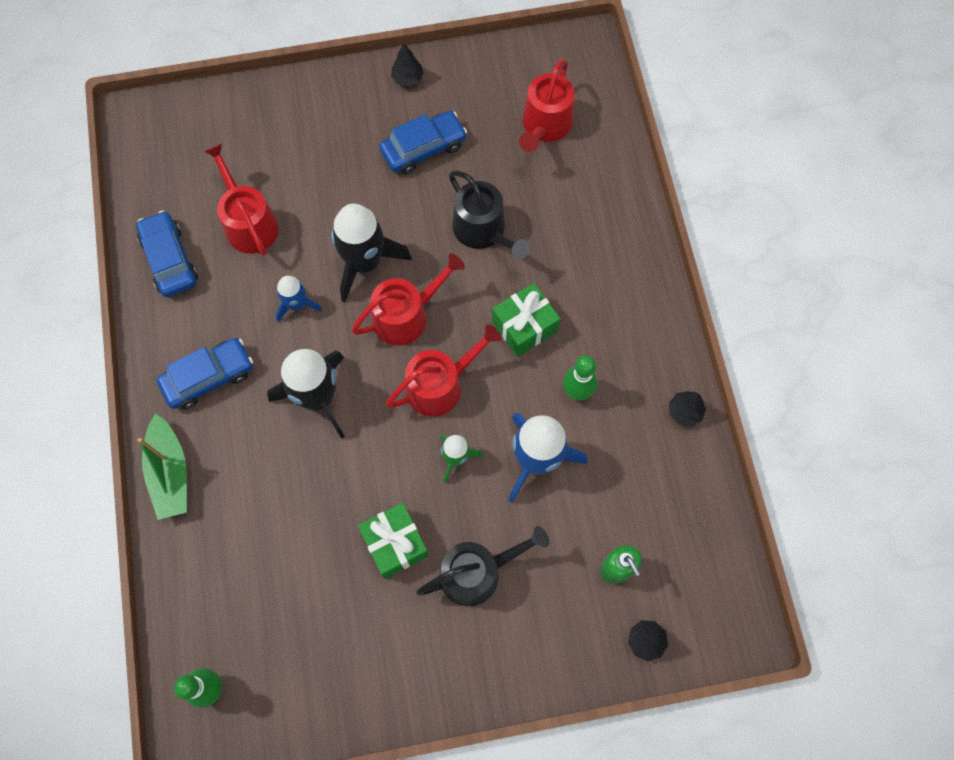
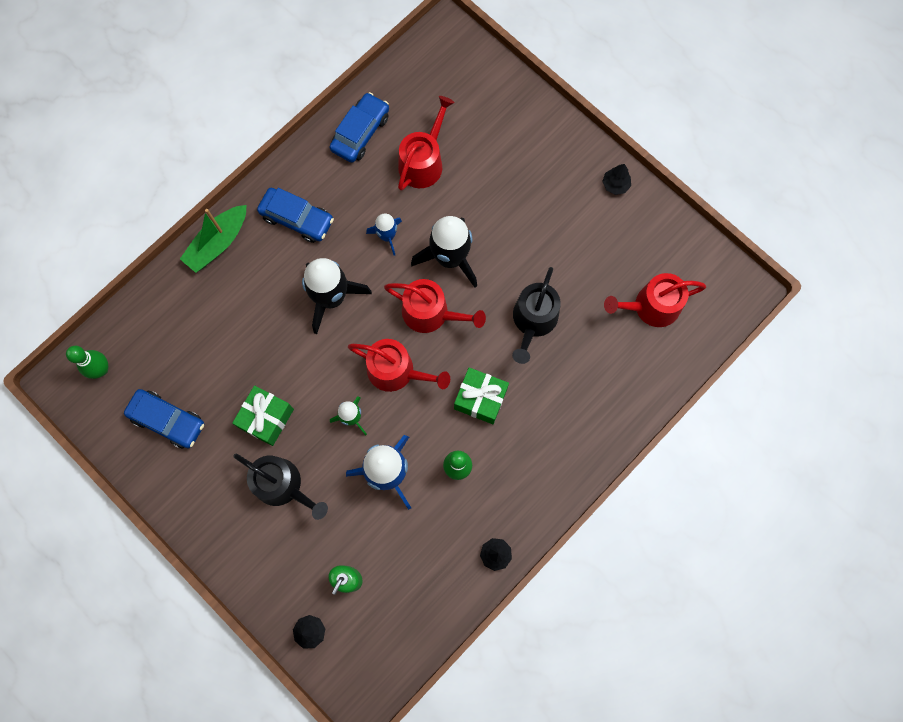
camera: 55 degrees right, 5 degrees up
(423, 148) = (567, 235): blue car -> blue car (168, 420)

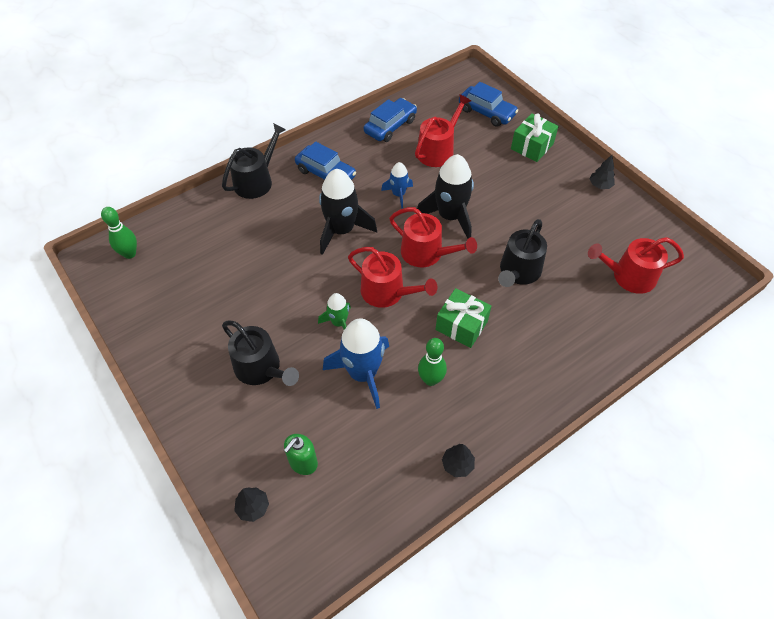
camera: 10 degrees right, 20 degrees down
(168, 420) = (173, 300): blue car -> blue car (486, 112)
(218, 243) = (256, 181): green boat -> black watering can
(266, 418) = (261, 311): green gift -> green gift (532, 146)

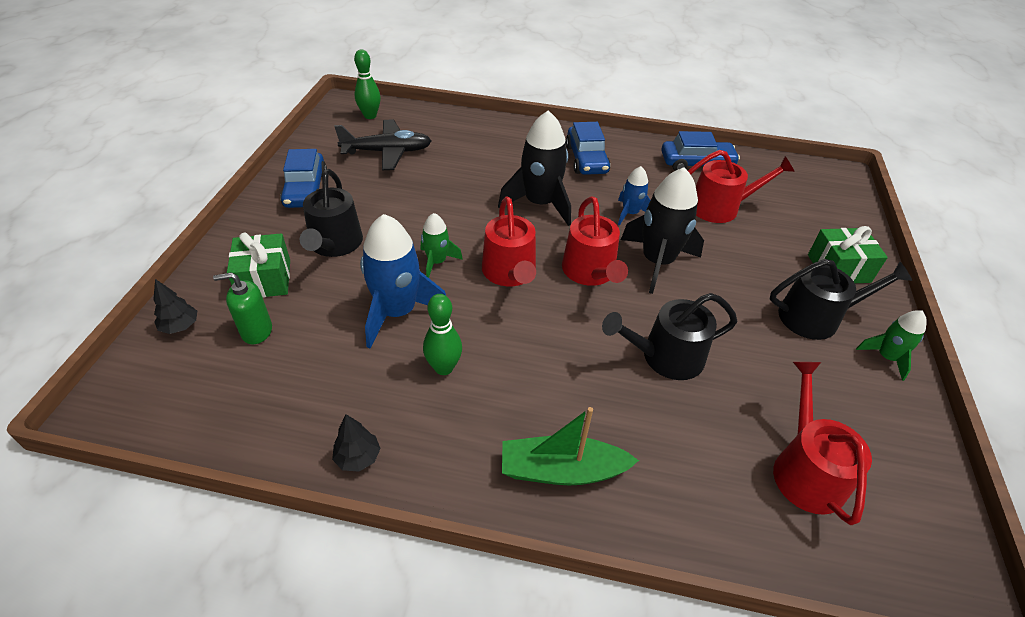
camera: 45 degrees right, 10 degrees down
(190, 273) = (387, 152): none -> black plane
(256, 181) = (523, 130): black watering can -> black watering can (816, 317)
(461, 325) = (538, 351): green gift -> green gift (264, 279)
(486, 112) = (820, 211): blue car -> blue car (306, 189)
(546, 374) = (562, 470): none -> green boat
(600, 185) = (886, 357): black tree -> green rocket
(629, 276) = (805, 470): red watering can -> red watering can turned 45 degrees clockwise

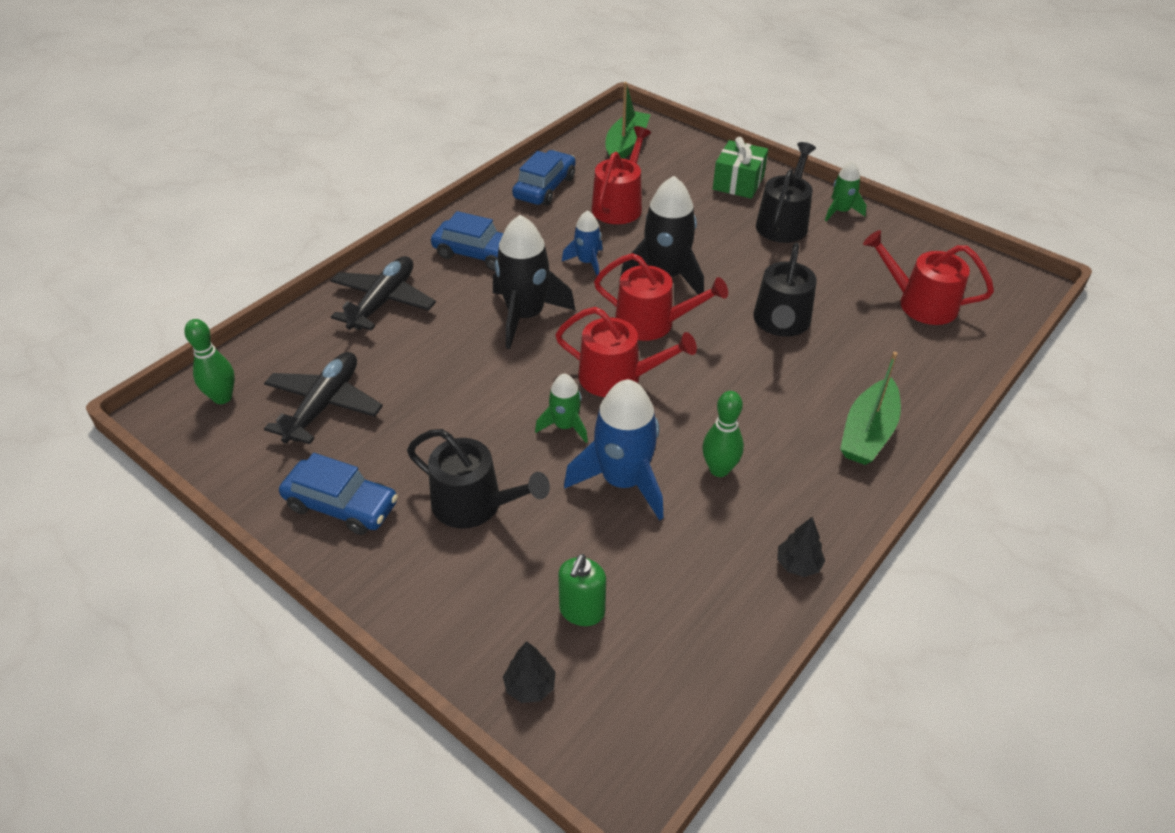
camera: 60 degrees left, 0 degrees up
(264, 279) = (495, 585): green gift -> none
(500, 139) = (383, 301): none -> black plane
(804, 186) = (626, 145): none -> green boat

